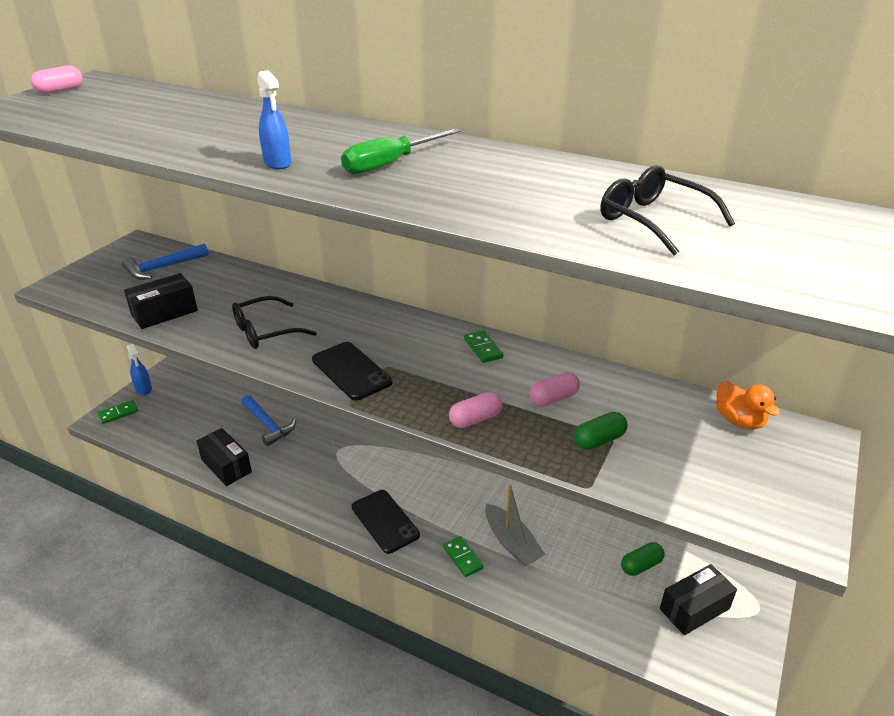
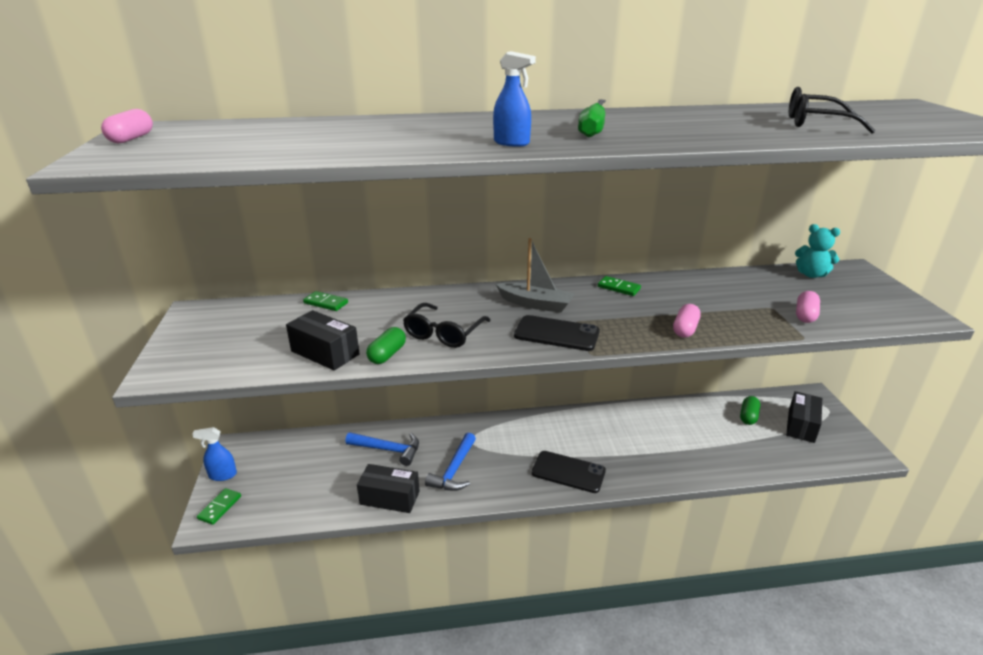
camera: 35 degrees left, 5 degrees down
(144, 389) = (222, 475): blue spray bottle -> blue spray bottle turned 150 degrees clockwise
(162, 268) = (261, 321): blue hammer -> blue hammer (454, 470)
(164, 313) = (325, 353): black box -> black box turned 75 degrees counterclockwise
(463, 558) = (648, 467): green domino -> green domino (326, 303)
(511, 543) = (665, 442): grey boat -> grey boat (535, 304)
(553, 399) = (707, 300): pink capsule -> pink capsule (805, 315)
(599, 440) = (767, 312): green capsule -> green capsule (387, 354)
(739, 421) = (811, 274): orange duck -> turquoise teddy bear

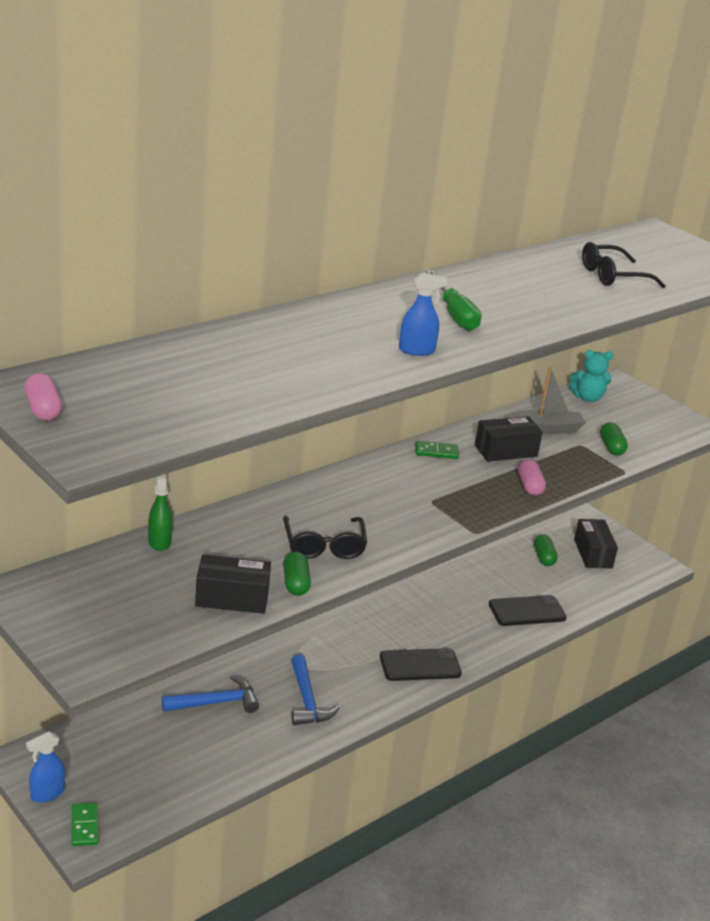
camera: 35 degrees left, 0 degrees up
(326, 303) = (159, 542): green domino -> green spray bottle
(389, 498) = (265, 750): black box -> black box (506, 451)
(535, 304) = (377, 490): grey boat -> grey boat (545, 429)
(556, 334) = (427, 519): black phone -> black phone (527, 611)
(805, 315) = (611, 447): pink capsule -> green capsule

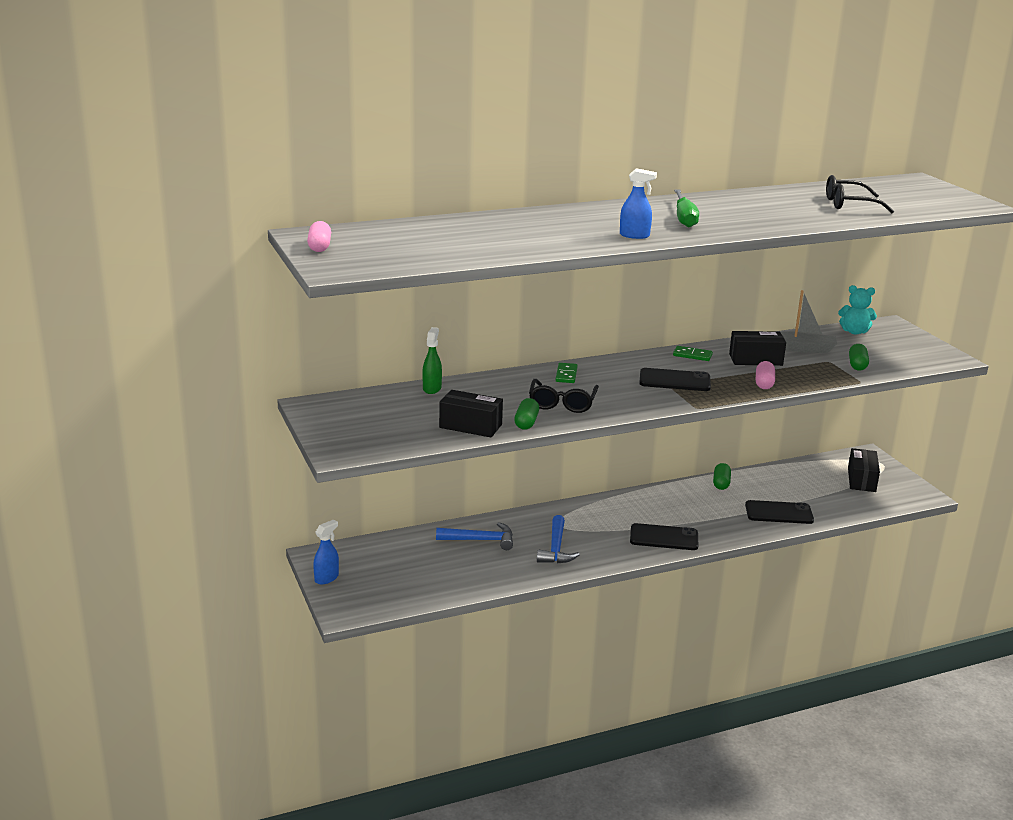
camera: 20 degrees right, 5 degrees down
(47, 793) = (327, 578): blue spray bottle -> blue spray bottle turned 150 degrees clockwise
(84, 826) = (346, 601): green domino -> green domino (566, 375)
(434, 494) = (674, 380): none -> black phone
(543, 557) = (812, 477): green capsule -> green capsule (721, 483)

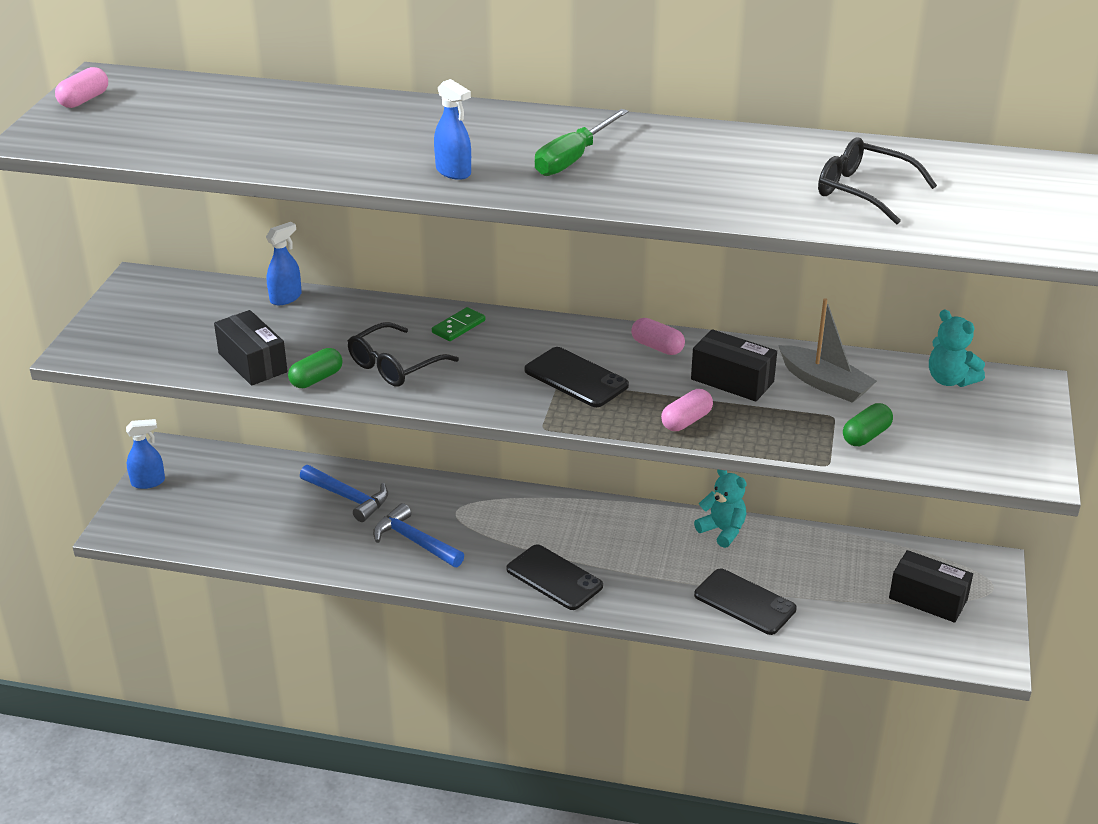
camera: 35 degrees right, 10 degrees up
(432, 388) = (286, 298): green spray bottle -> blue spray bottle
(556, 548) = (414, 541): blue hammer -> blue hammer turned 90 degrees clockwise
(692, 355) = (657, 347): green domino -> pink capsule
(721, 483) = (722, 531): green capsule -> turquoise teddy bear
(861, 480) = (928, 599): black box -> black box turned 75 degrees clockwise

